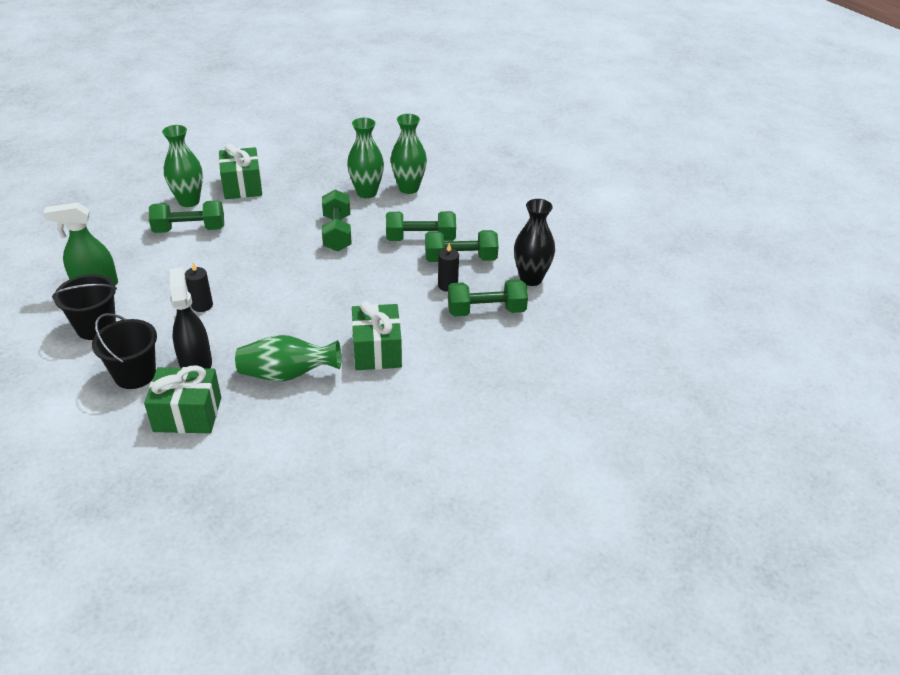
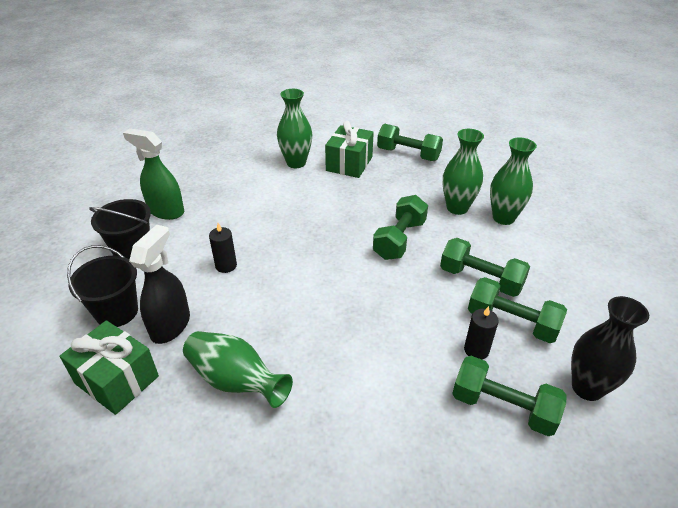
camera: 35 degrees right, 0 degrees up
(189, 229) = (276, 188): green dumbbell -> green dumbbell (408, 154)
(377, 351) = (343, 399): green gift -> none

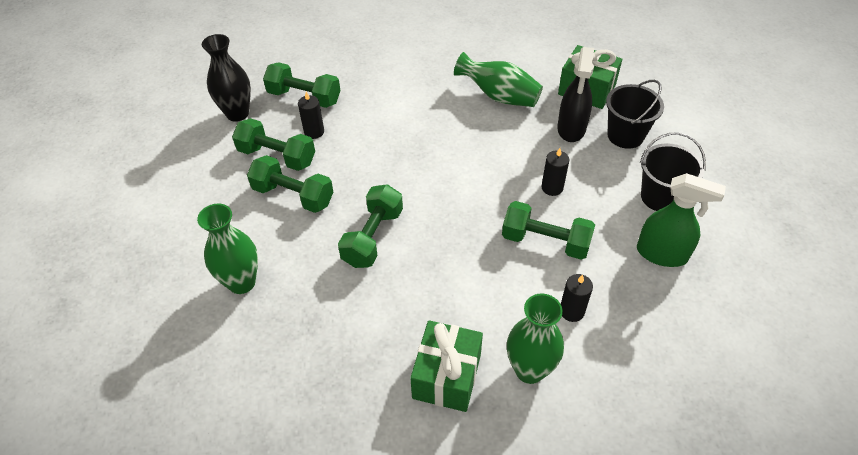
camera: 175 degrees right, 10 degrees up
(255, 186) = (572, 311): none -> black candle
(408, 154) = (352, 412): green dumbbell -> green dumbbell (545, 241)
(457, 208) = (296, 294): green vase -> none

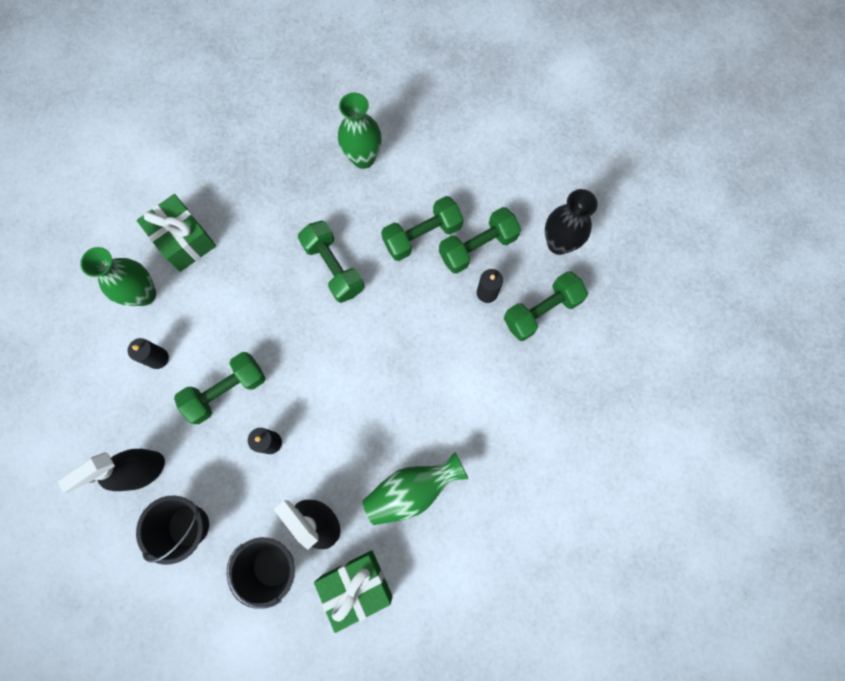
camera: 125 degrees right, 25 degrees up
(662, 254) = (142, 470): green spray bottle -> black spray bottle

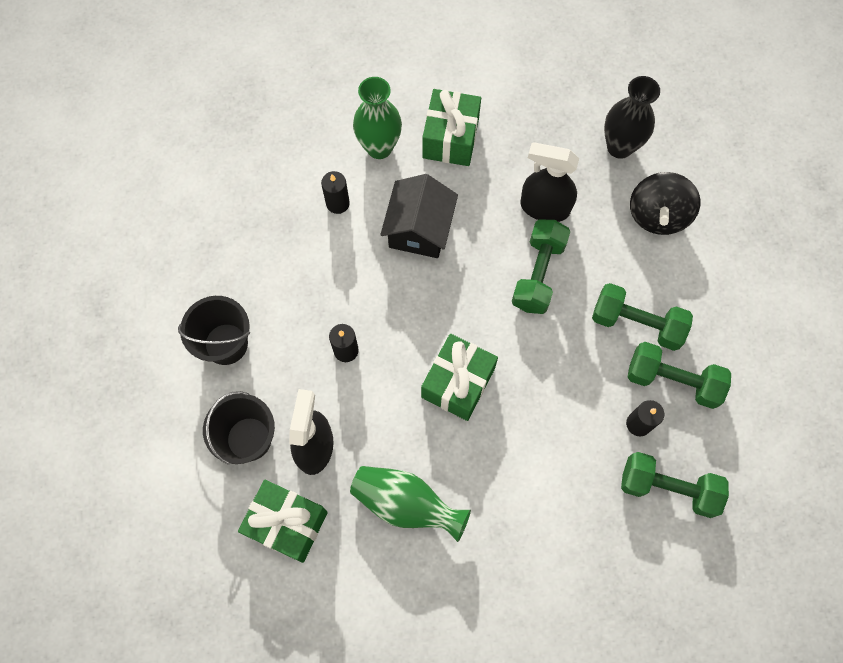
camera: 50 degrees right, 5 degrees down
(142, 470) = (240, 270): black spray bottle -> black spray bottle (544, 207)
(226, 390) = (358, 278): green dumbbell -> none
(230, 318) = (419, 229): none -> black house
(360, 385) = (458, 383): none -> green gift
(363, 158) = (657, 215): green vase -> black spinning top
(559, 243) = (746, 451): black vase -> black vase (619, 147)

